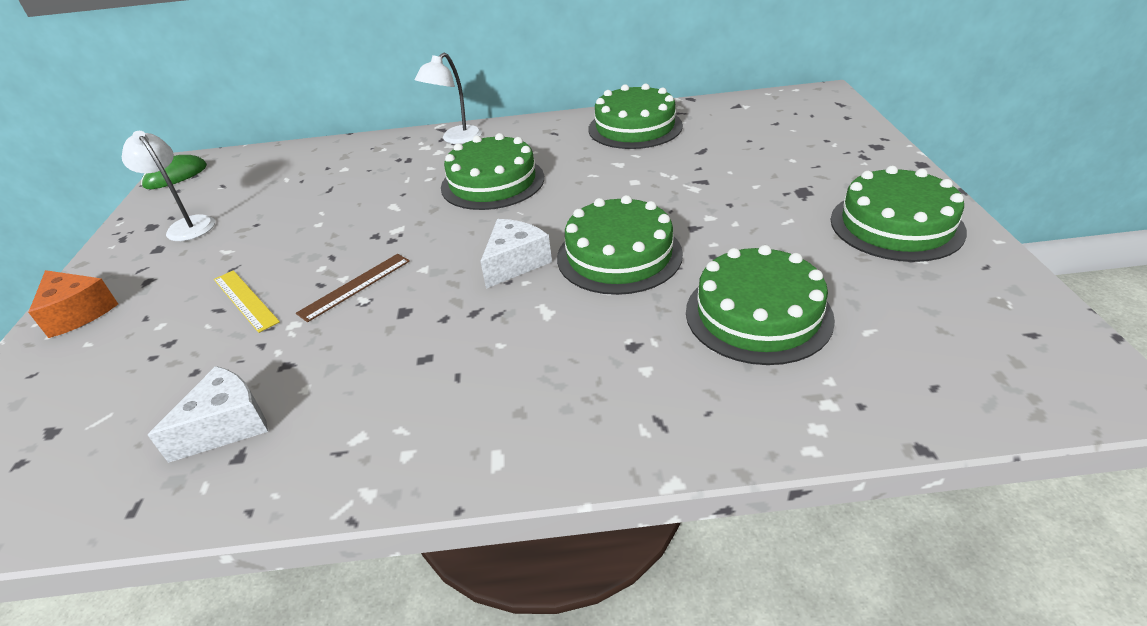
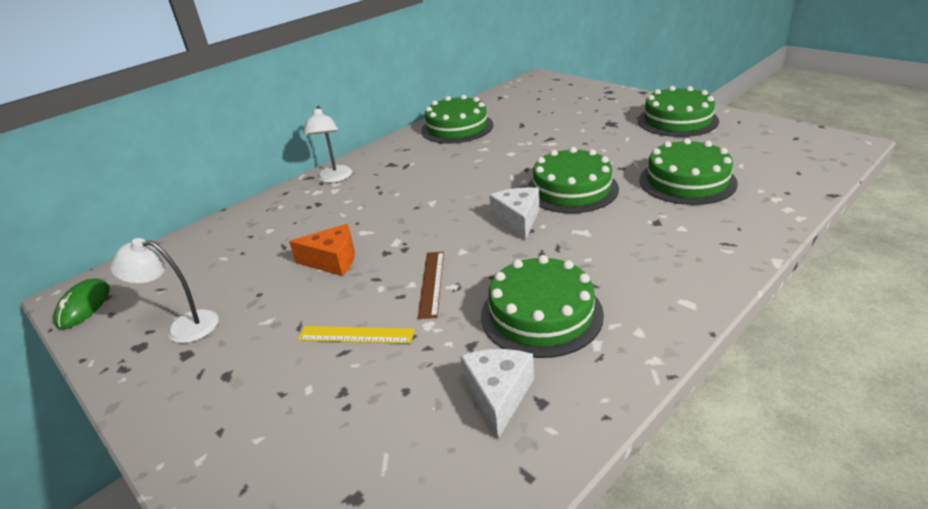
camera: 40 degrees left, 5 degrees down
(78, 313) = (196, 431): orange cheese -> orange cheese (333, 261)
(492, 182) = (416, 189): green cake -> green cake (541, 314)

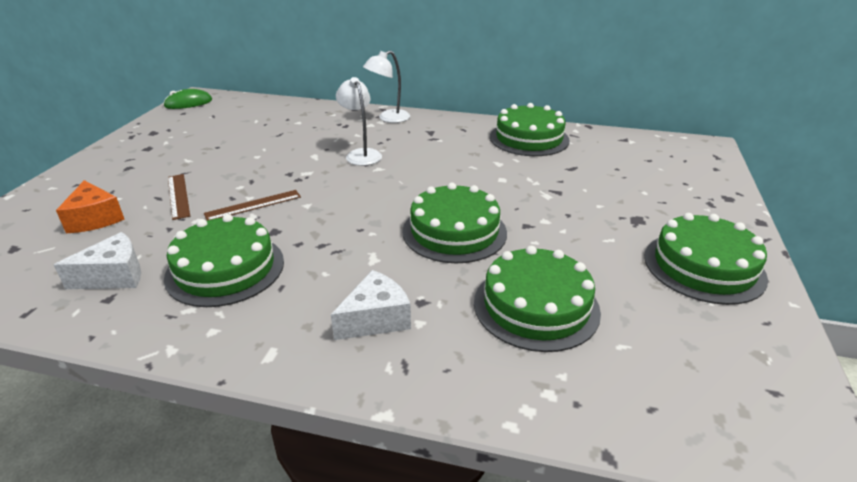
camera: 55 degrees right, 0 degrees up
(183, 326) = (175, 137): white lamp -> white lamp (361, 154)
(333, 261) = (268, 157): orange cheese -> orange cheese (95, 219)
(356, 335) = (178, 196): yellow ruler -> brown ruler
(518, 220) = (373, 217): white cheese -> white cheese (376, 319)

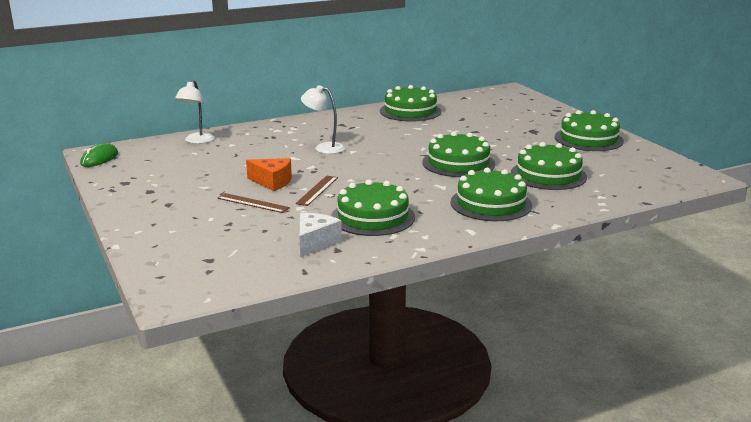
camera: 40 degrees left, 10 degrees down
(95, 219) = (225, 230): orange cheese -> orange cheese (272, 182)
(376, 319) = (491, 204): white cheese -> green cake
(388, 118) = (295, 125): white lamp -> white lamp (197, 141)

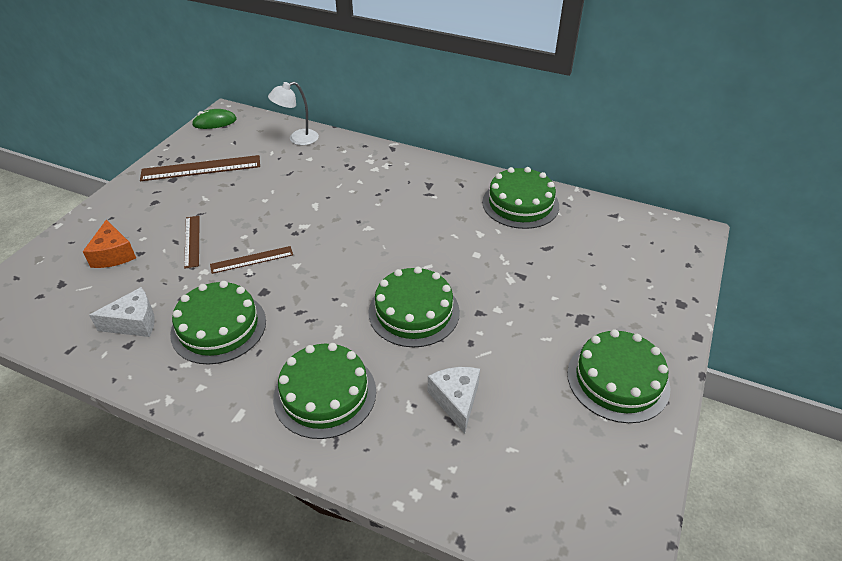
camera: 50 degrees right, 20 degrees up
(159, 178) = (201, 168): none -> brown ruler
(272, 182) = (247, 225): orange cheese -> orange cheese (113, 254)
(324, 148) = (357, 207): white lamp -> none
(548, 175) = (456, 400): green cake -> white cheese

